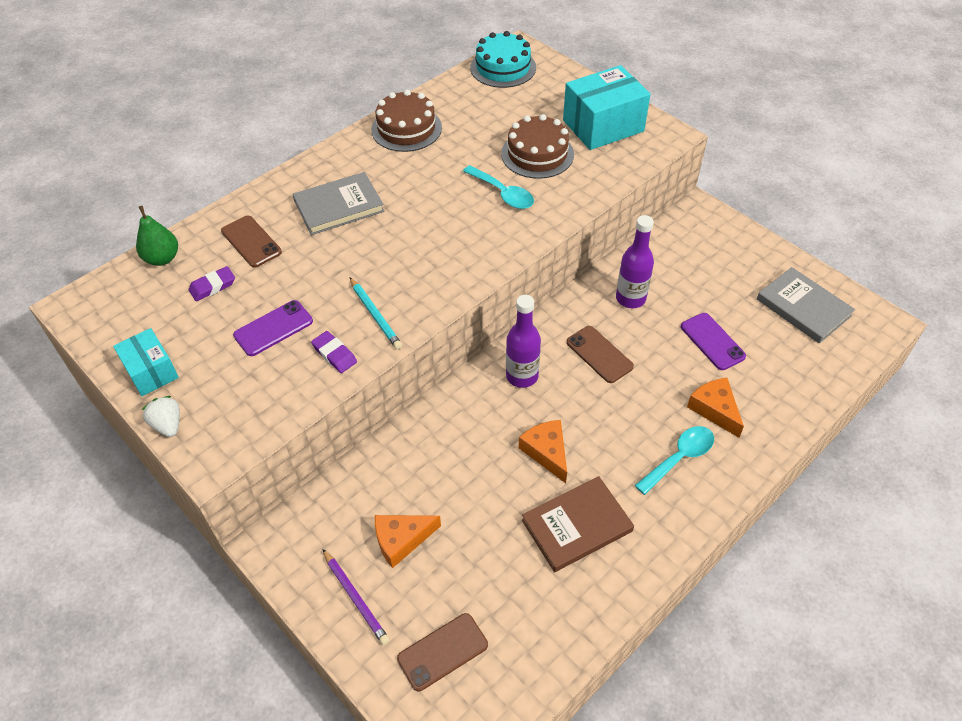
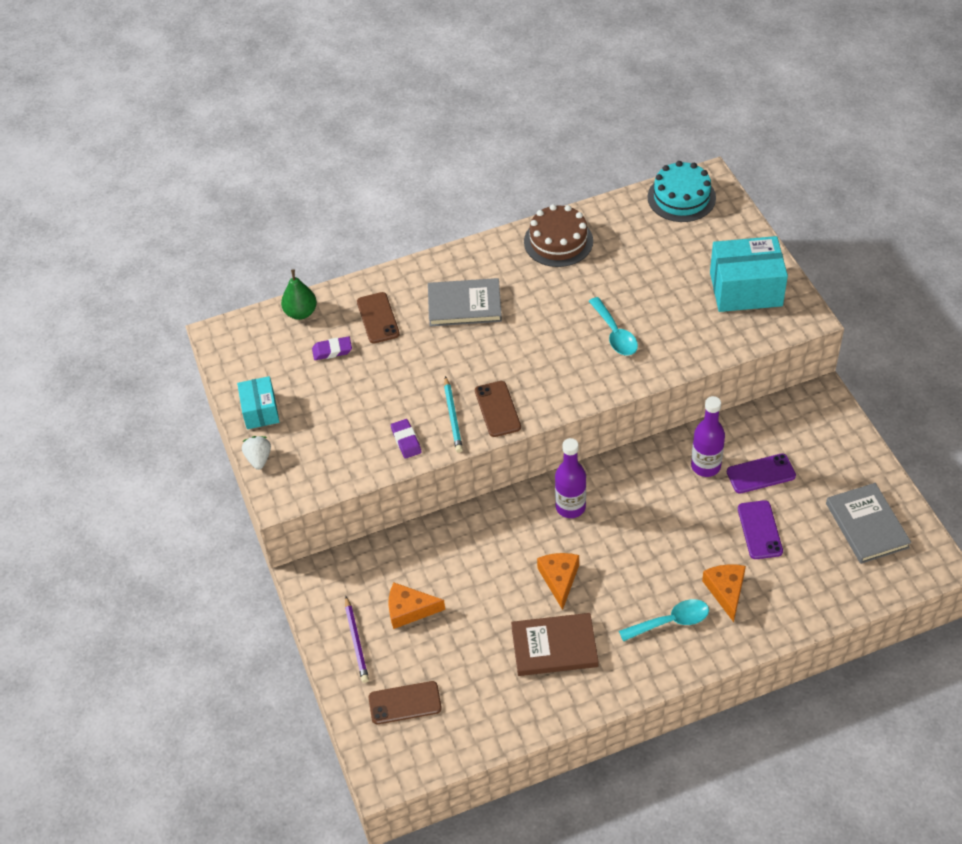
camera: 25 degrees right, 0 degrees up
(273, 328) = (367, 403): purple phone -> purple phone (761, 474)
(537, 154) = (667, 302): brown cake -> none
(599, 354) = (649, 509): brown phone -> brown phone (497, 409)

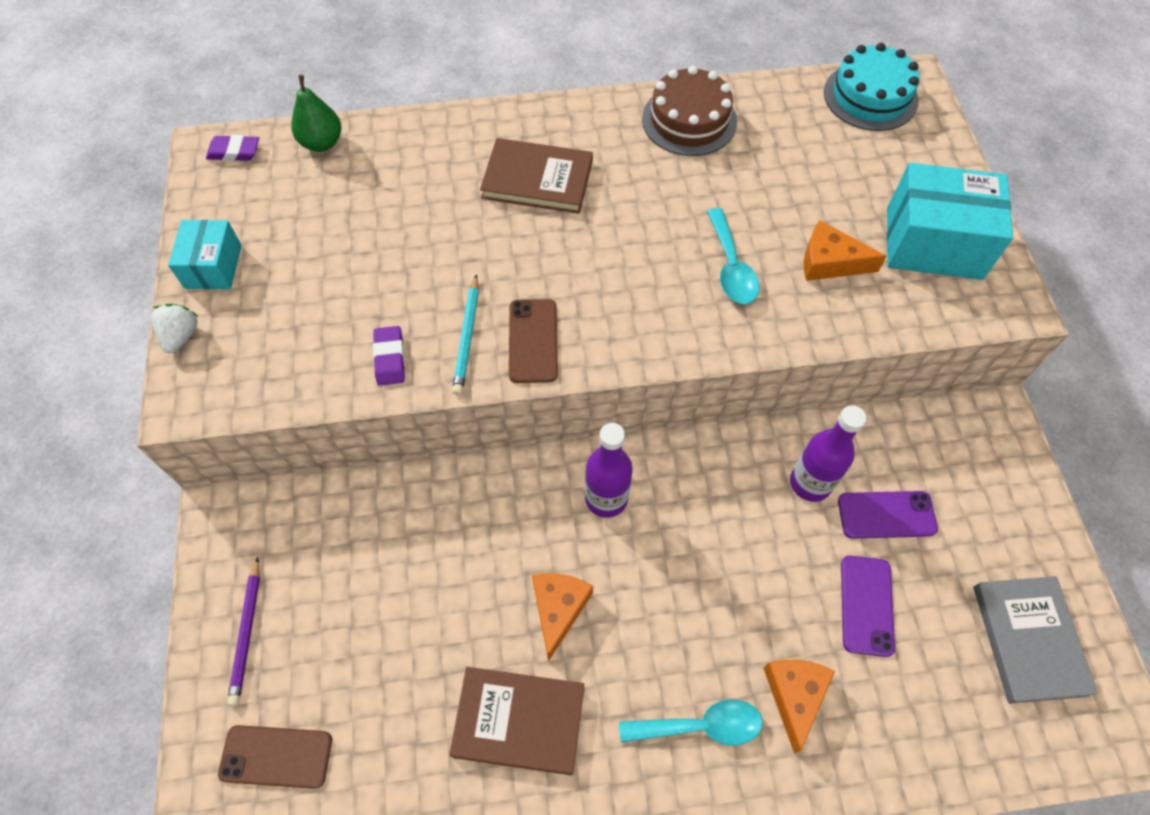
camera: 10 degrees right, 10 degrees up
(332, 350) = (341, 203): purple eraser -> purple eraser (234, 152)
(378, 318) = (417, 172): brown phone -> none
(409, 610) = (336, 602): orange cheese -> orange cheese (830, 262)
(464, 305) = (537, 179): grey book -> brown book

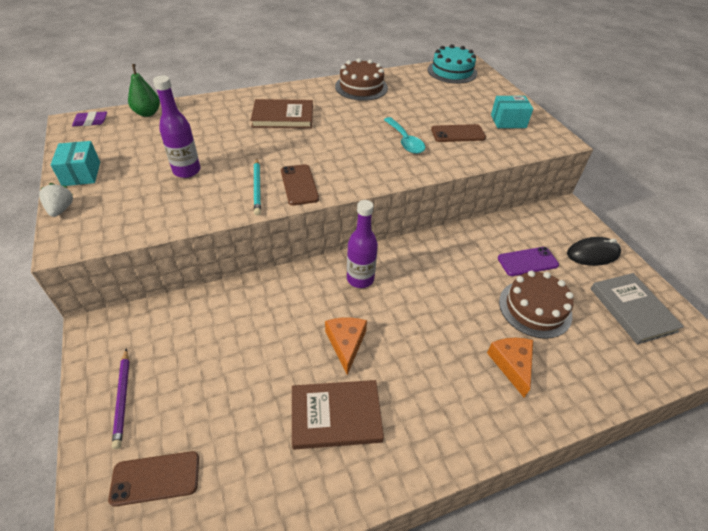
camera: 15 degrees left, 15 degrees down
(390, 358) = (209, 203): purple eraser -> none
(700, 726) = (459, 394): turquoise spoon -> none
(810, 483) = (479, 253): purple bottle -> purple bottle (187, 171)
(830, 262) = (458, 134): orange cheese -> brown phone
(866, 605) = (535, 308): purple phone -> brown cake
(933, 243) = (508, 121): turquoise box -> turquoise box, size x0.59
(1006, 520) = (592, 254): none -> black mouse

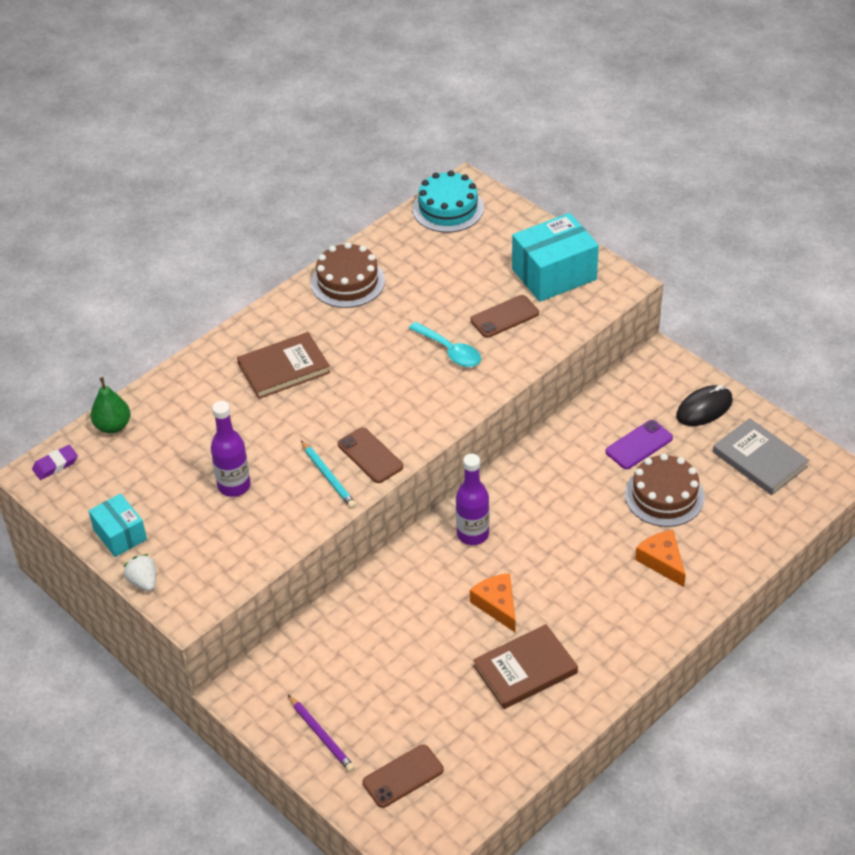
camera: 20 degrees left, 0 degrees up
(508, 121) = (554, 274): turquoise box -> turquoise box, size x1.71

